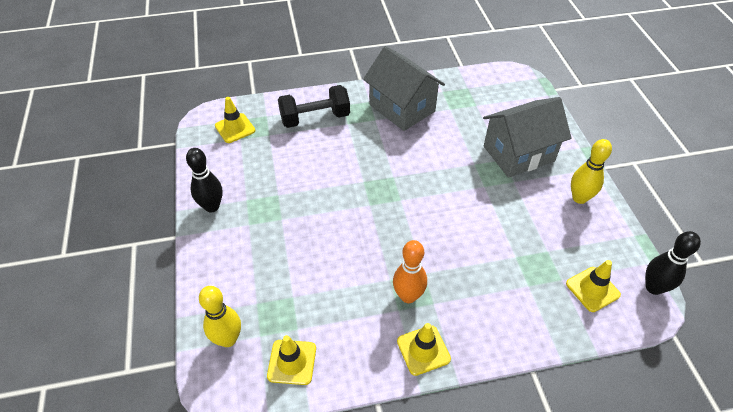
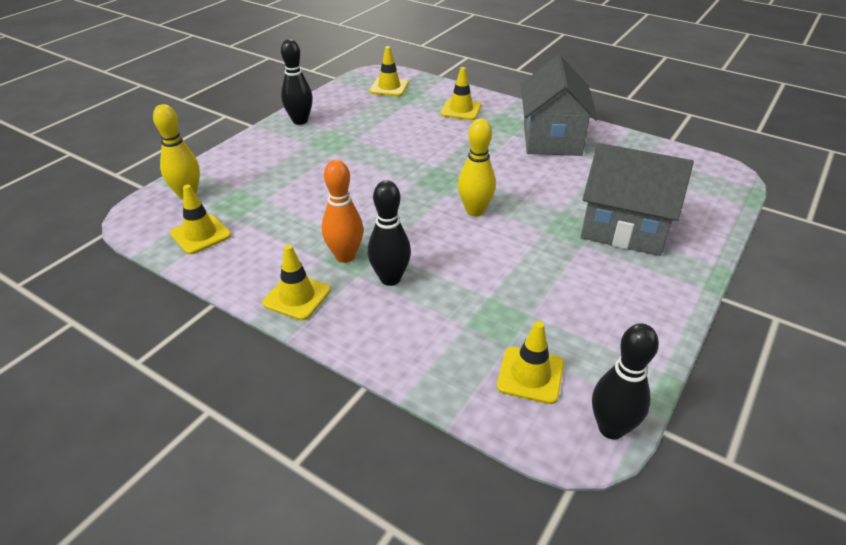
camera: 45 degrees right, 10 degrees down
(315, 118) = (461, 110): black dumbbell -> yellow traffic cone
(454, 289) = (390, 278): none -> black bowling pin
(579, 198) = (641, 299): yellow bowling pin -> yellow bowling pin (475, 211)

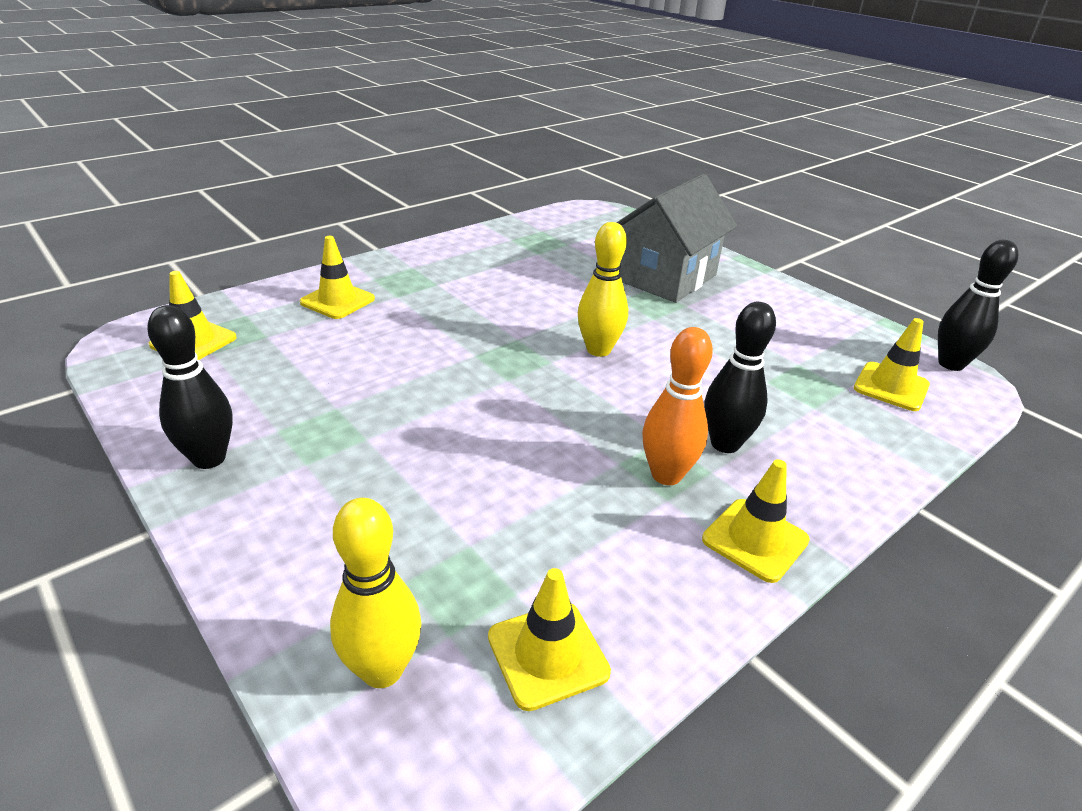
camera: 75 degrees left, 5 degrees down
(551, 139) = (468, 265): grey house -> none

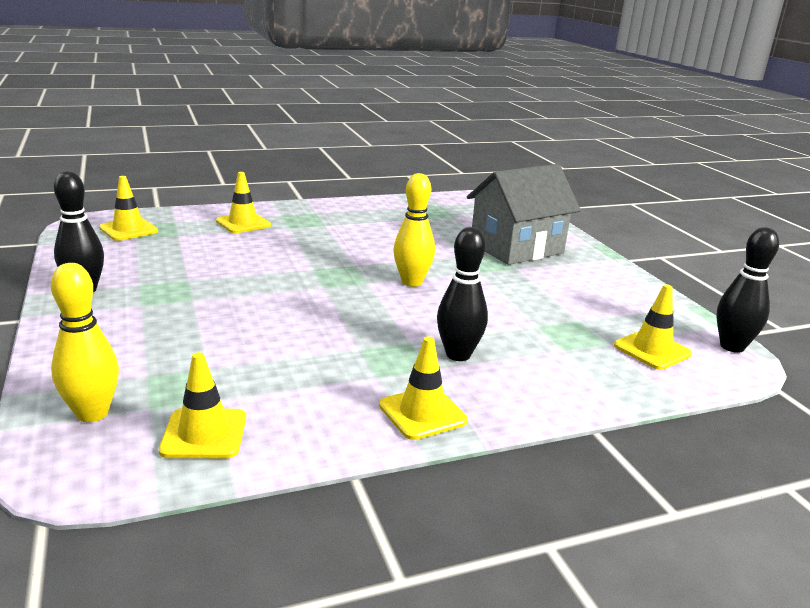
camera: 20 degrees right, 10 degrees down
(666, 475) = (390, 362): orange bowling pin -> none

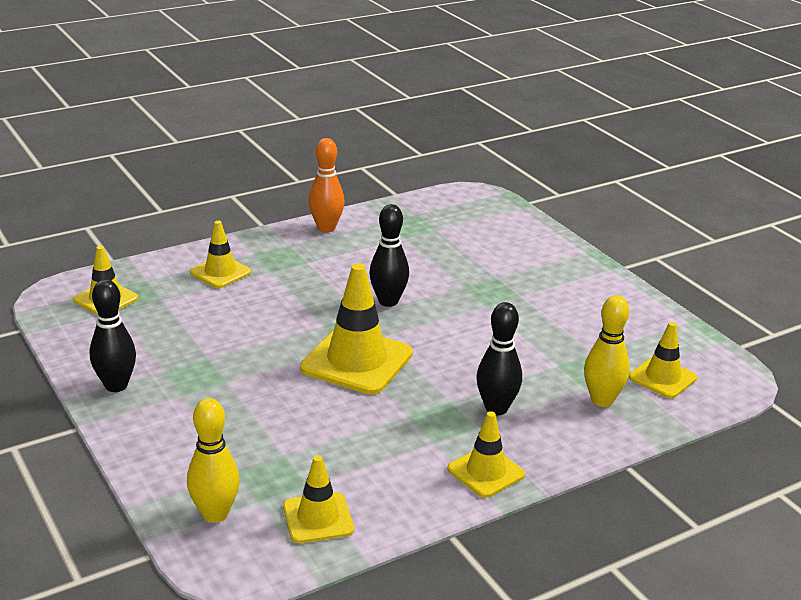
camera: 10 degrees left, 5 degrees up
(330, 298) = (356, 361): none -> yellow traffic cone
(355, 205) = (326, 228): none -> orange bowling pin
(412, 282) = (425, 329): yellow bowling pin -> yellow bowling pin (602, 400)
(516, 248) = (513, 268): grey house -> none
(732, 346) = (731, 364): black bowling pin -> black bowling pin (388, 301)

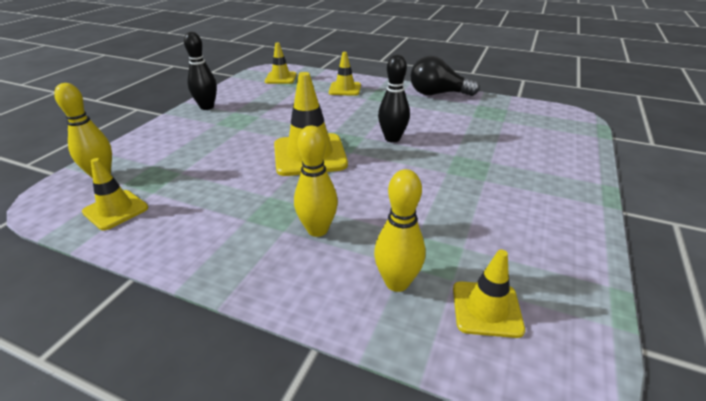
camera: 55 degrees right, 5 degrees up
(326, 228) = (437, 94): orange bowling pin -> black light bulb
(486, 472) = (224, 259): yellow traffic cone -> none
(496, 408) = (317, 230): black bowling pin -> yellow bowling pin

